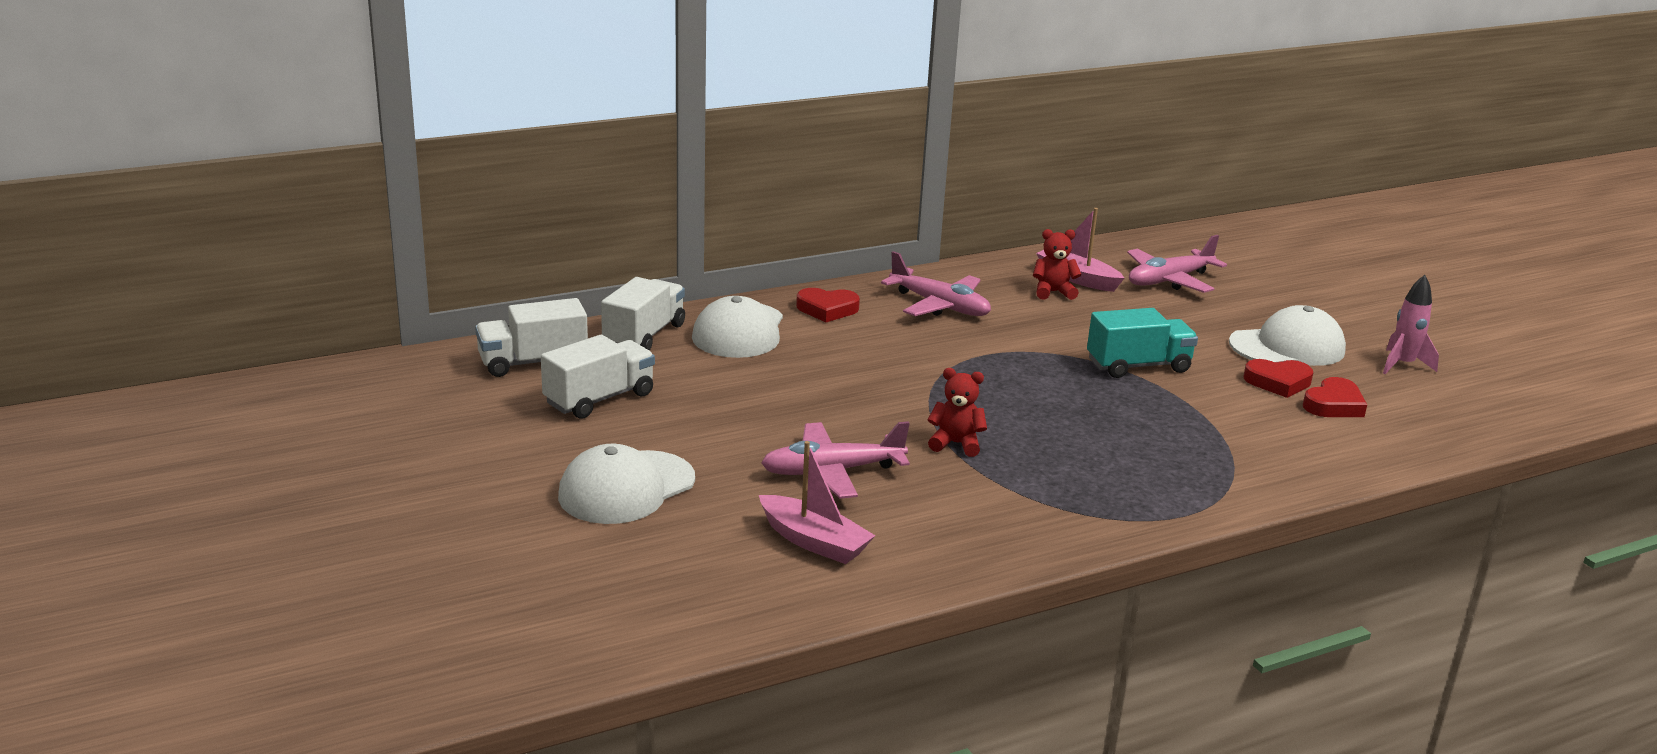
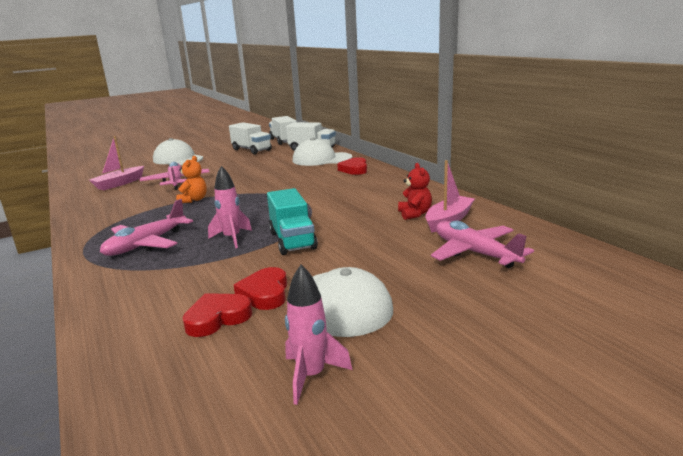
camera: 90 degrees right, 5 degrees down
(940, 306) = (372, 188): pink plane -> pink plane (146, 244)
(956, 444) = (194, 200): red teddy bear -> orange teddy bear
(1132, 404) = (232, 238): none -> pink rocket
(1334, 405) = (217, 318): red heart -> red heart turned 105 degrees clockwise

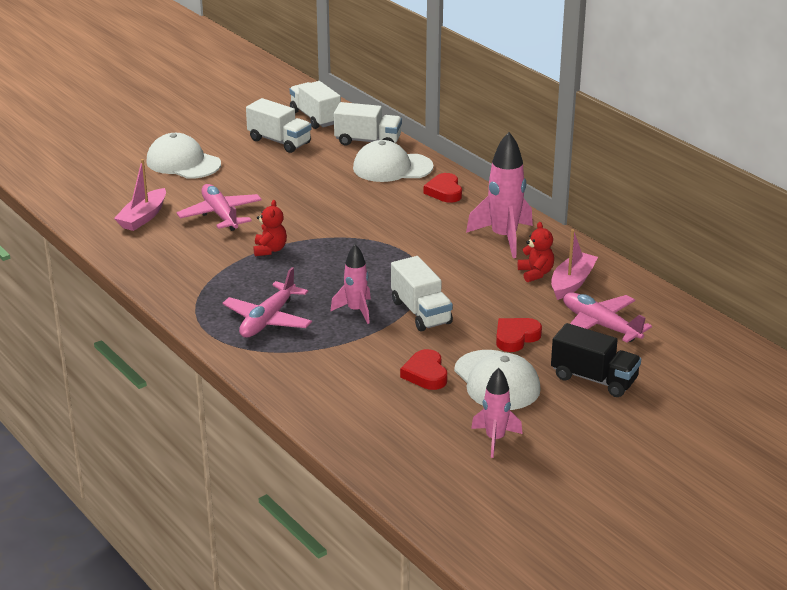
camera: 10 degrees left, 10 degrees up
(194, 200) = (270, 250): orange teddy bear -> red teddy bear
(217, 318) = (398, 399): red heart -> red heart (516, 337)
(292, 240) = (421, 312): turquoise truck -> white truck
(392, 193) = (504, 238): none -> pink rocket
(462, 304) = (594, 379): none -> black truck

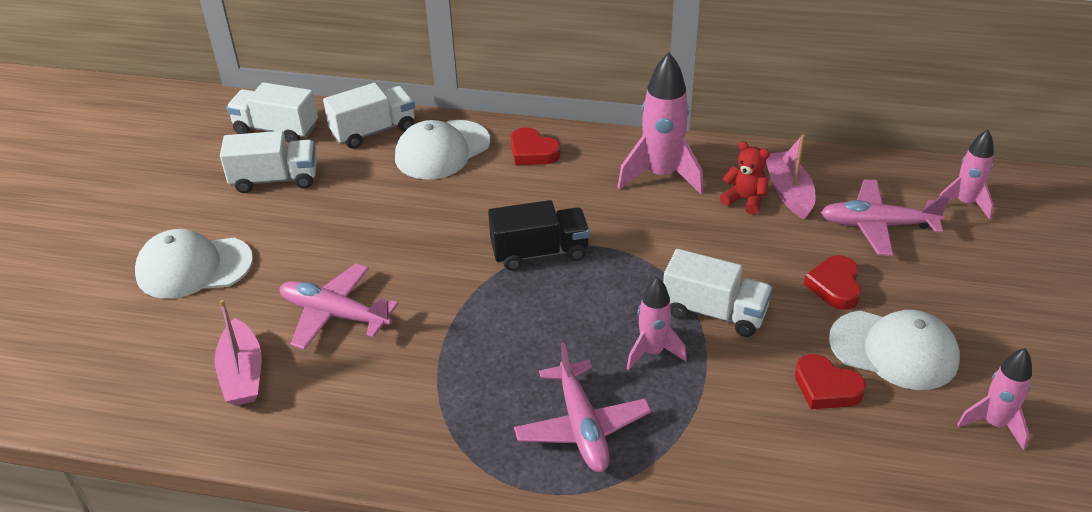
camera: 40 degrees left, 10 degrees up
(270, 250) = (455, 329): red teddy bear -> none
(594, 379) = (960, 290): black truck -> black truck (539, 252)
(685, 344) = (965, 203): none -> pink rocket

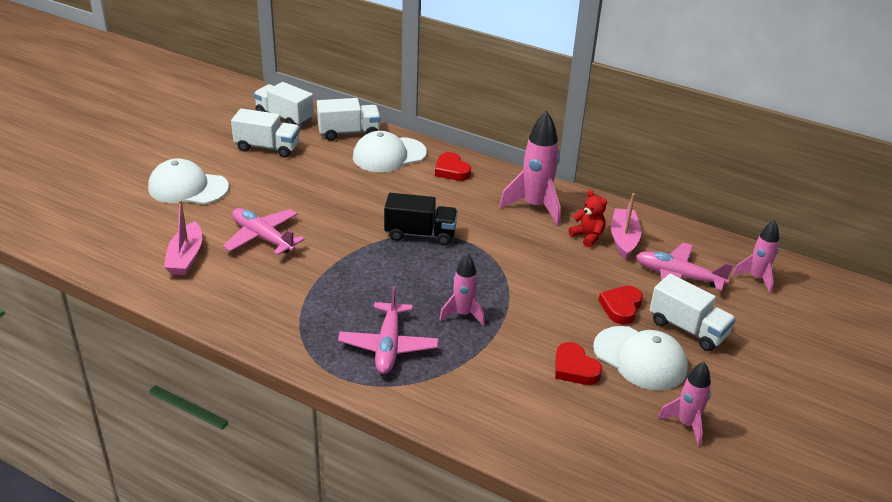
camera: 15 degrees right, 5 degrees down
(714, 312) = (522, 301): white truck -> white truck (688, 329)

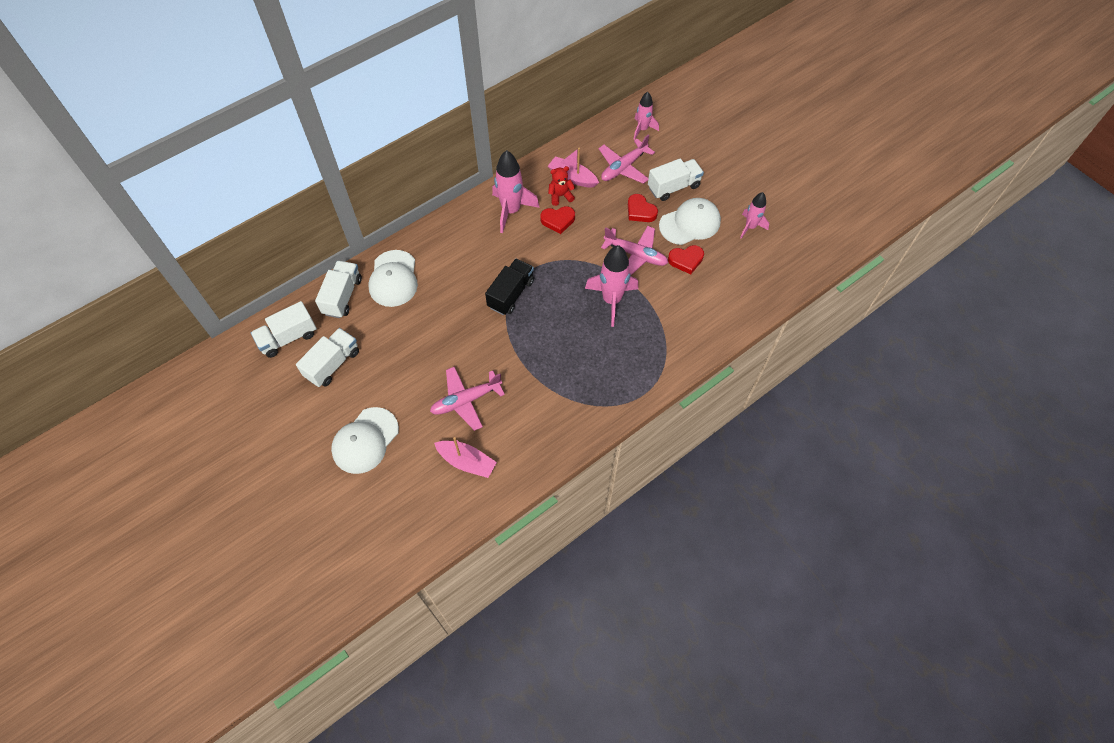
camera: 65 degrees left, 25 degrees up
(388, 346) = (626, 355): pink plane -> pink plane (636, 255)
(451, 170) = (438, 244): red heart -> red heart (558, 221)
(463, 314) = (611, 300): pink rocket -> pink rocket, size x1.64

